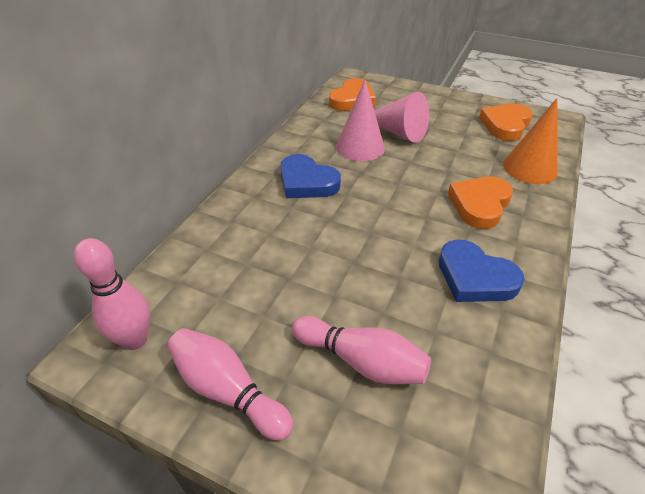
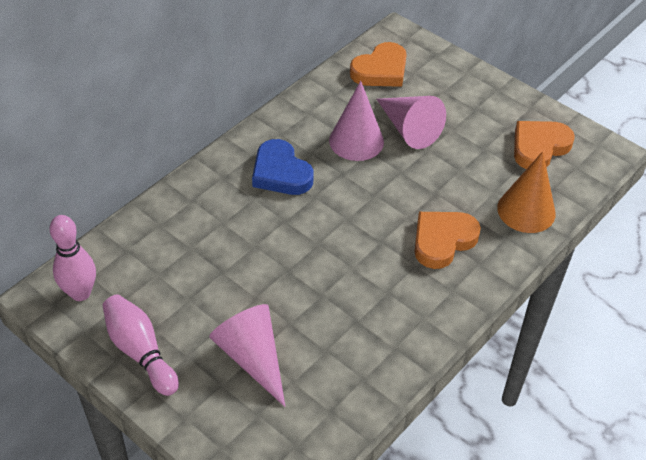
camera: 15 degrees right, 5 degrees up
(361, 361) = (252, 357): pink bowling pin -> pink cone
(475, 277) = (389, 313): blue heart -> none

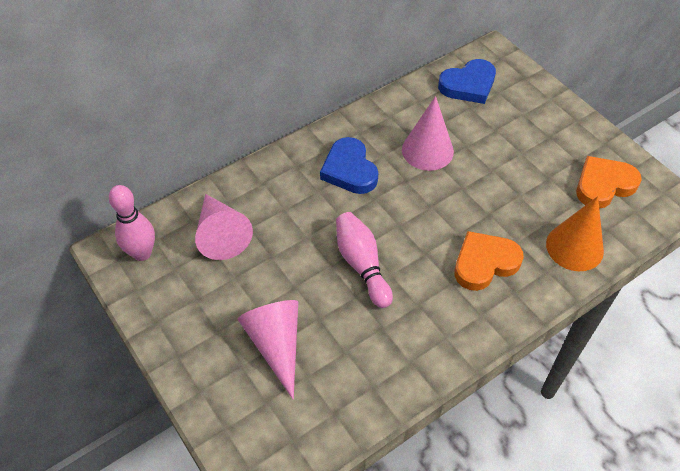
camera: 15 degrees right, 5 degrees up
(140, 351) = (178, 319): pink bowling pin -> pink bowling pin (362, 265)
(381, 70) = (468, 85): orange heart -> blue heart
(408, 129) = (480, 146): pink cone -> pink cone (221, 234)

